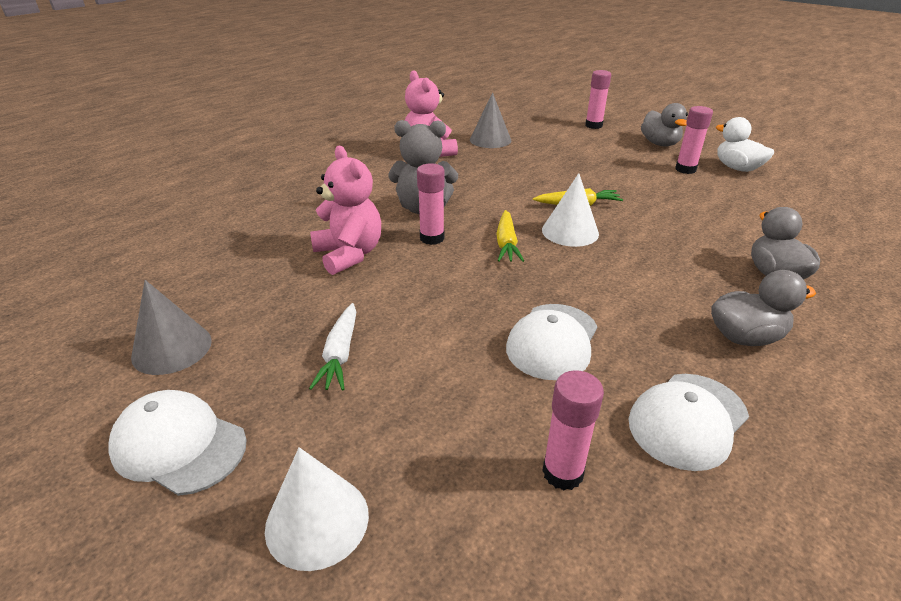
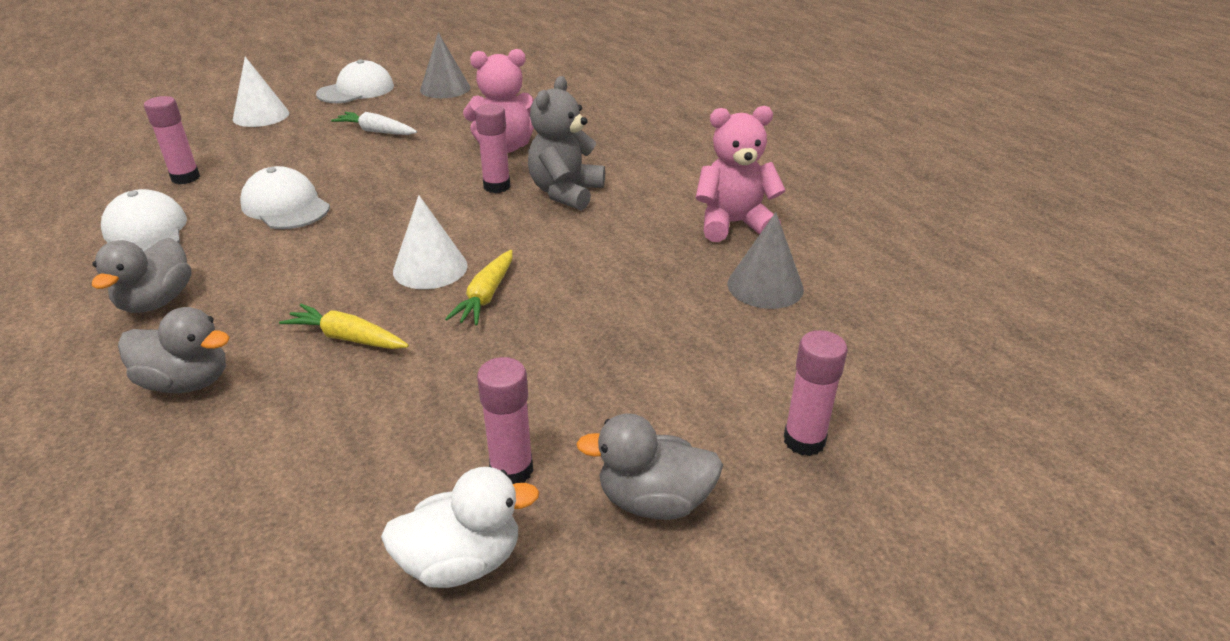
camera: 110 degrees right, 0 degrees up
(506, 243) = (446, 222): yellow carrot -> yellow carrot (347, 338)

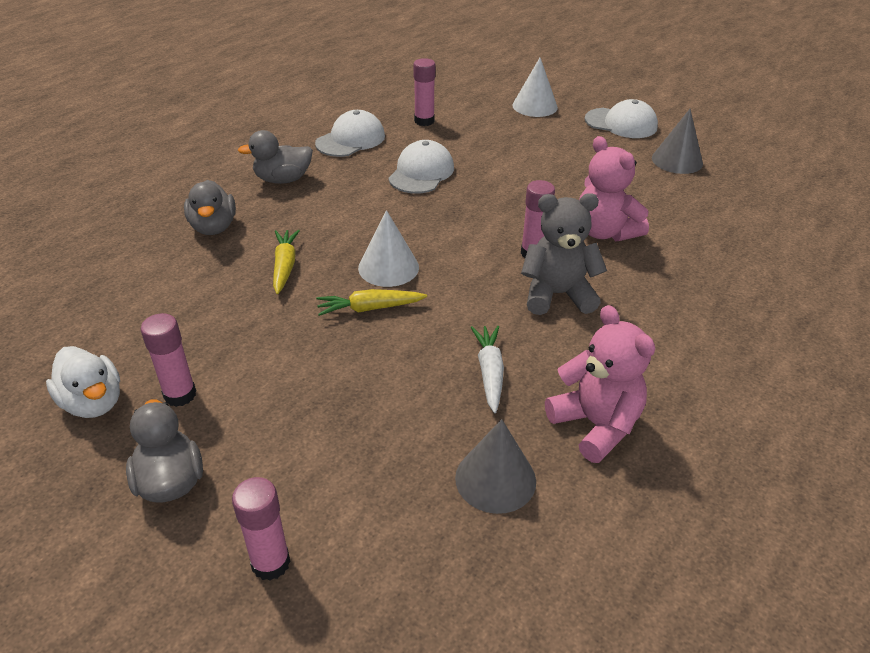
camera: 65 degrees right, 5 degrees up
(376, 131) = (563, 161): white carrot -> white carrot (489, 372)

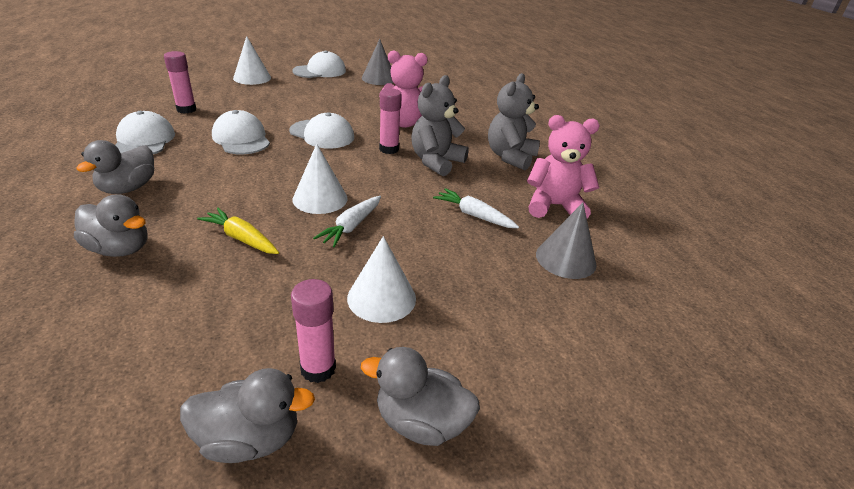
camera: 55 degrees left, 5 degrees down
(93, 402) = (250, 439): white duck -> grey duck
(270, 563) = (562, 397): pink glue stick -> none
(291, 381) = (381, 298): none -> white cone
(370, 308) = (351, 226): yellow carrot -> white carrot
(496, 203) = (322, 134): none -> white cap
(658, 340) = (510, 157): none -> grey teddy bear

